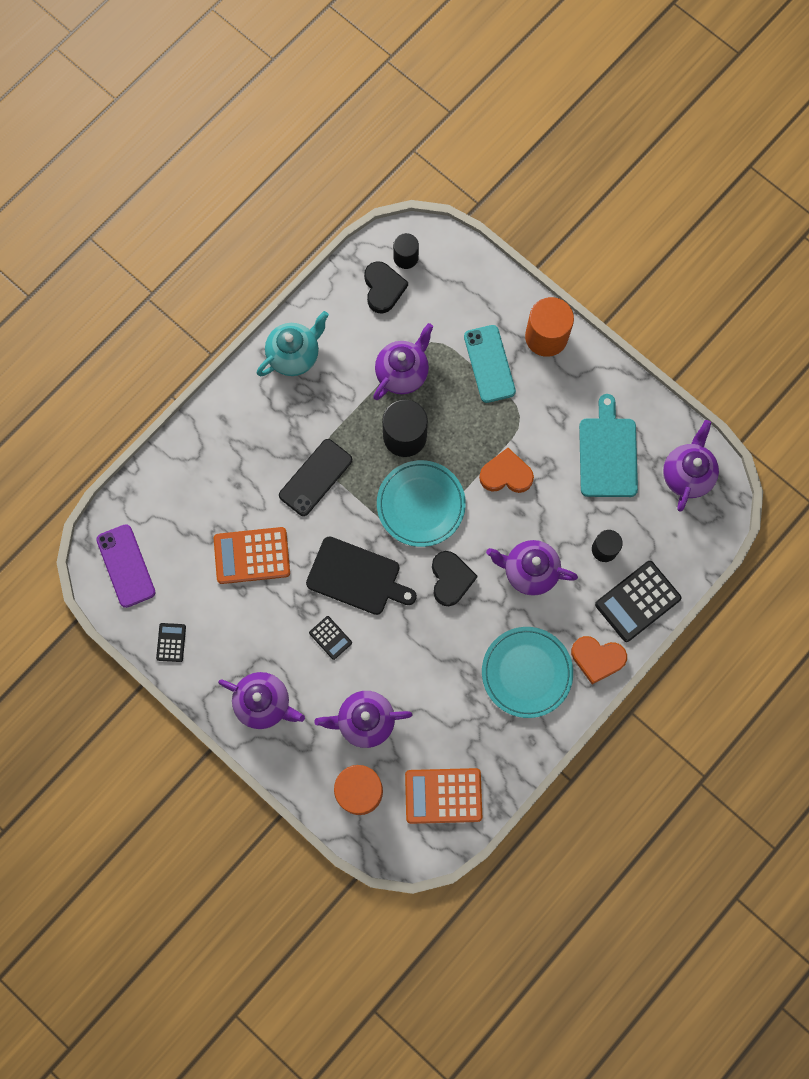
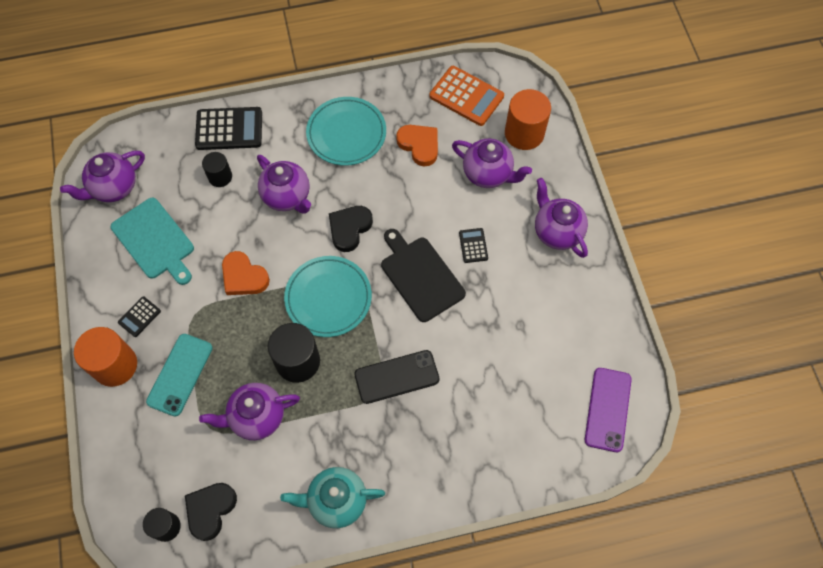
camera: 145 degrees left, 10 degrees down
(171, 642) = (604, 322): black calculator -> black calculator (139, 317)
(252, 556) = (494, 347): orange calculator -> none
(597, 658) = (290, 112): orange heart -> orange heart (419, 145)
(608, 453) = (154, 241): turquoise cutting board -> turquoise cutting board turned 75 degrees counterclockwise

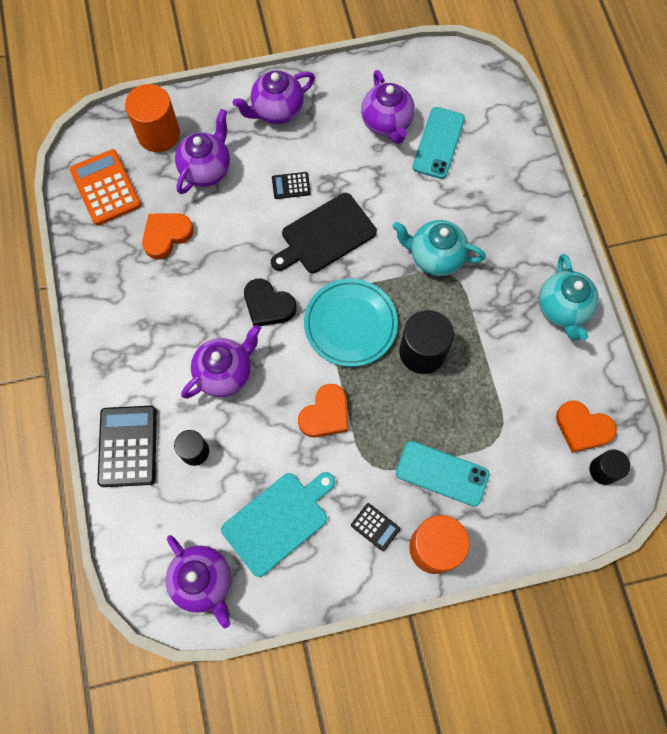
camera: 90 degrees left, 5 degrees up
(210, 510) = (582, 428): black heart -> orange heart
(256, 417) = (484, 389): purple teapot -> purple teapot (387, 123)
(346, 133) = (145, 312): turquoise plate -> none
(396, 376) = (435, 257): black phone -> turquoise teapot
(466, 96) = (105, 188): orange calculator -> orange calculator turned 60 degrees counterclockwise
(528, 385) = (438, 143): none -> turquoise phone
(608, 409) = (458, 81): purple phone -> none

